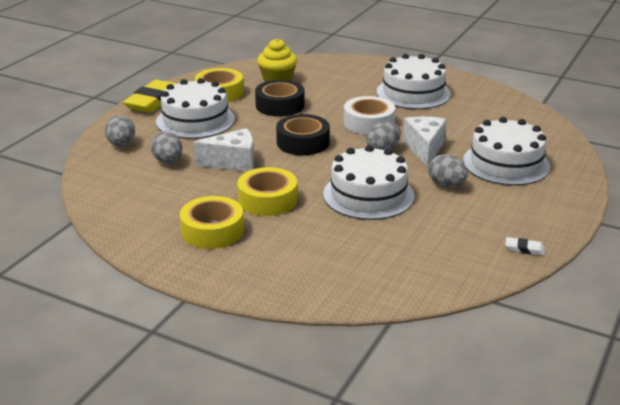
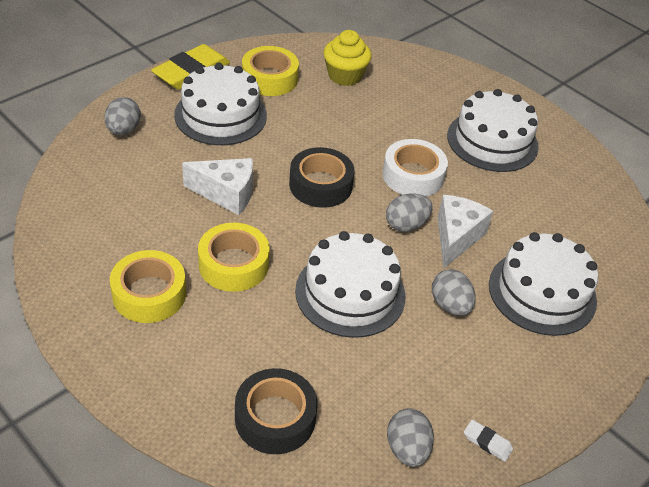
camera: 15 degrees right, 15 degrees up
(168, 161) = (158, 171): grey egg -> grey egg (407, 449)
(280, 105) = (326, 118): black tape -> black tape (275, 418)

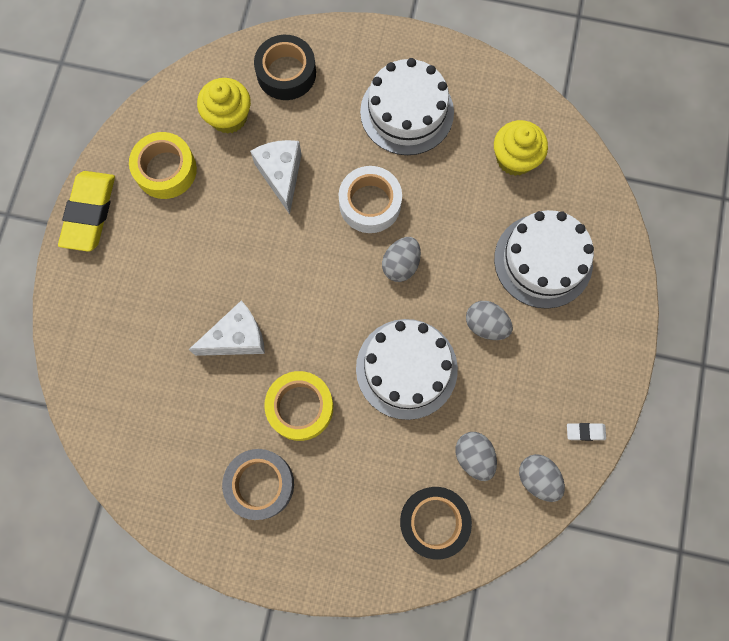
camera: 30 degrees left, 30 degrees up
(123, 130) = (91, 330): grey egg -> grey egg (474, 457)
(149, 294) = (260, 484): yellow tape -> grey tape
(220, 115) = (159, 249): white cake -> none
(320, 185) = (304, 270): black tape -> black tape (286, 73)
(456, 237) = (447, 250): white cheese -> white cheese (281, 175)
(567, 214) = (515, 158): none -> yellow cupcake

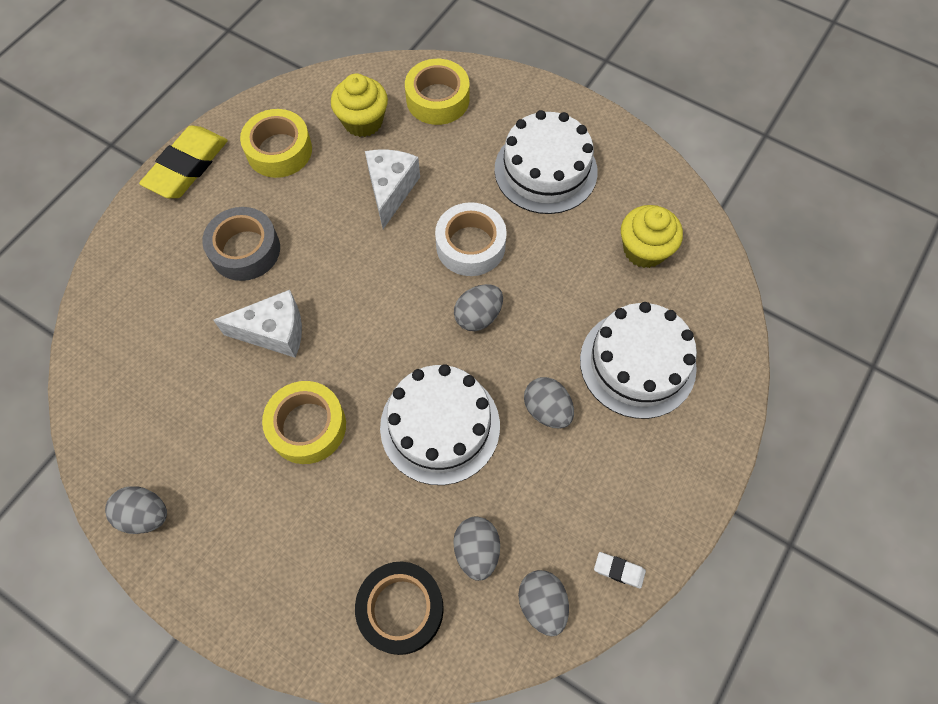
camera: 20 degrees right, 10 degrees down
(202, 526) = (145, 515): none -> grey egg
(260, 484) = (227, 493): grey tape -> grey tape (245, 250)
(286, 73) = (437, 99): black tape -> yellow tape

